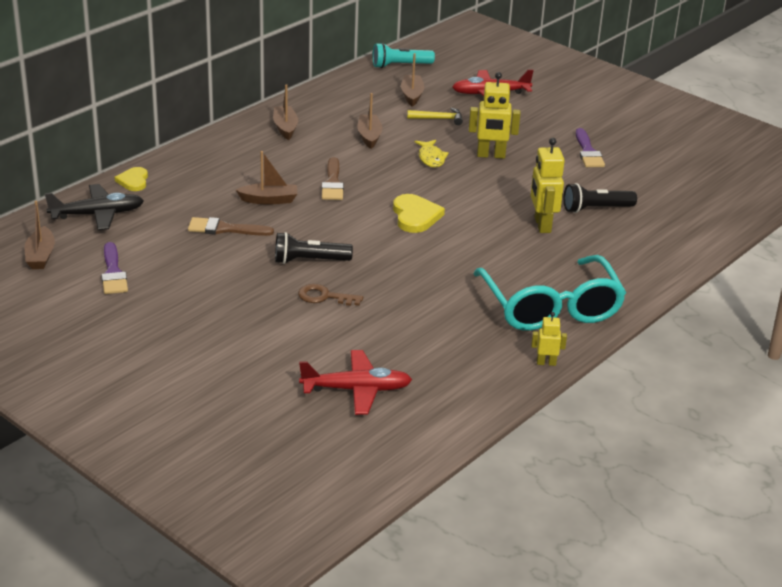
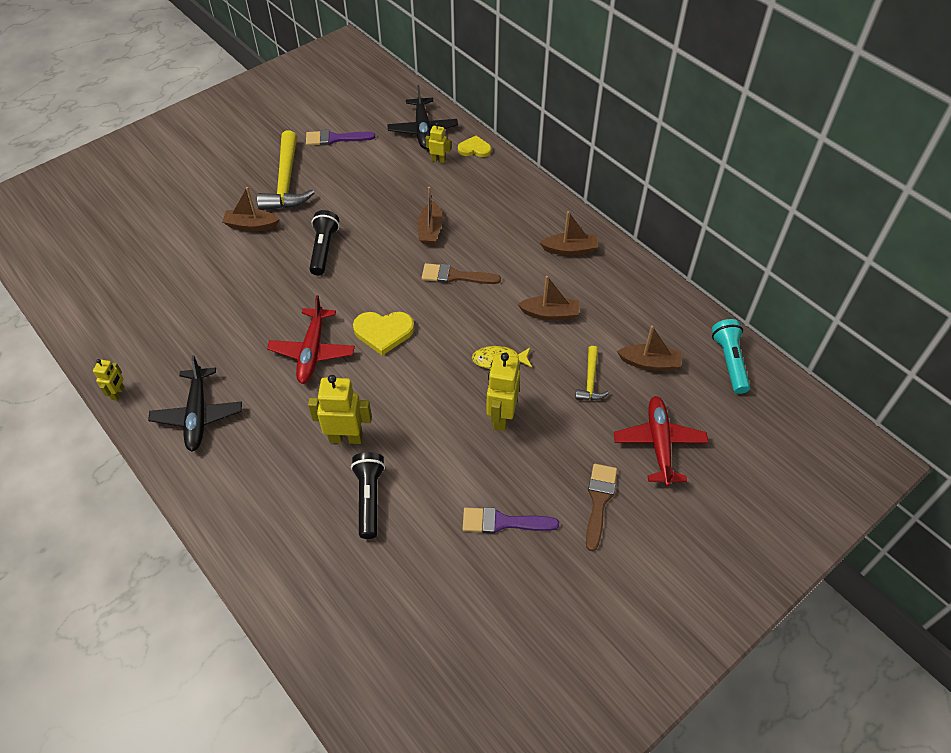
camera: 100 degrees right, 20 degrees up
(40, 256) = (368, 103): brown boat -> brown boat (251, 225)
(153, 201) = (438, 160): none -> yellow robot
(198, 299) = (286, 182): none -> yellow hammer
(225, 229) = (386, 200): brown brush -> brown brush (599, 501)
(324, 297) = (267, 254): brown key -> none
(356, 390) = (136, 263): red plane -> red plane (312, 351)
(551, 308) = (198, 414): turquoise glasses -> black plane

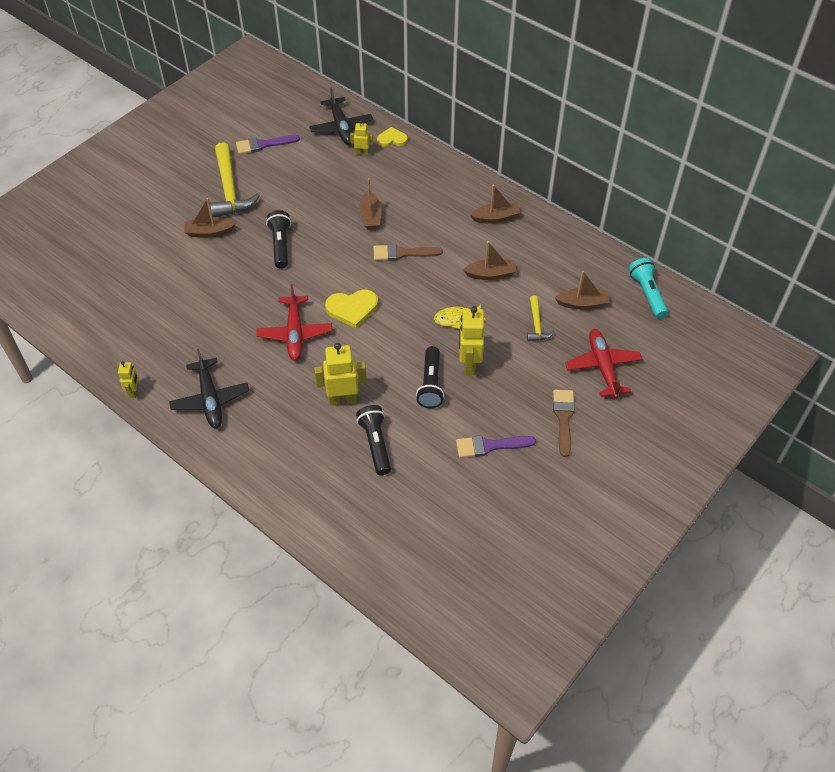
camera: 10 degrees left, 0 degrees up
(451, 434) = (430, 384): none -> black flashlight

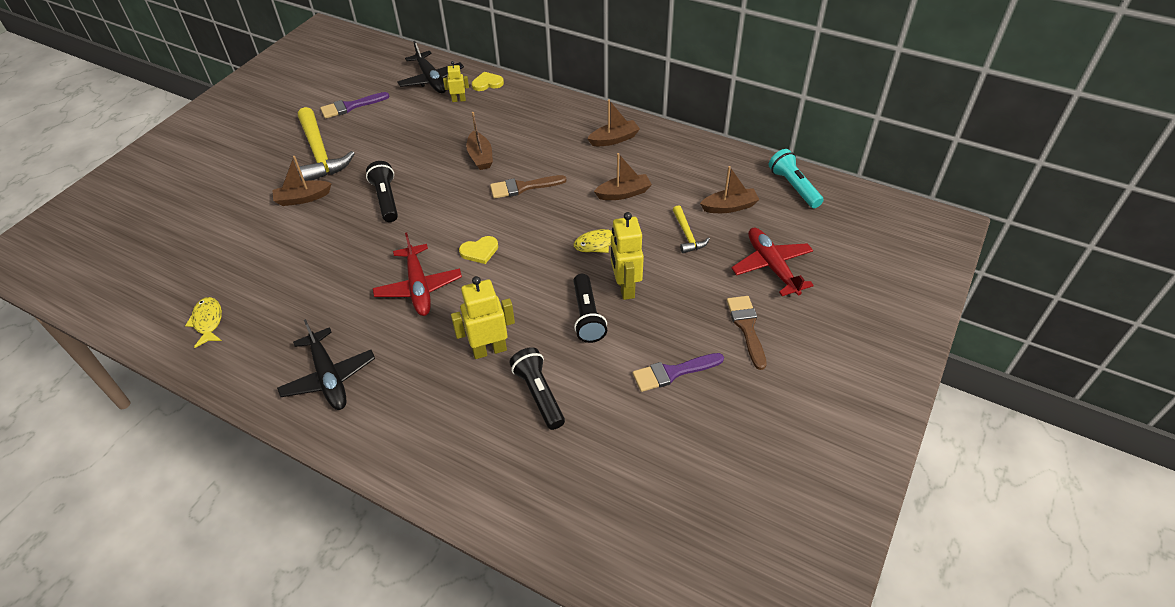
camera: 10 degrees left, 5 degrees down
(119, 334) = (208, 321): none -> yellow fish
(134, 392) = (233, 384): yellow robot -> none
(352, 309) = (479, 251): yellow heart -> yellow heart, size x0.66

